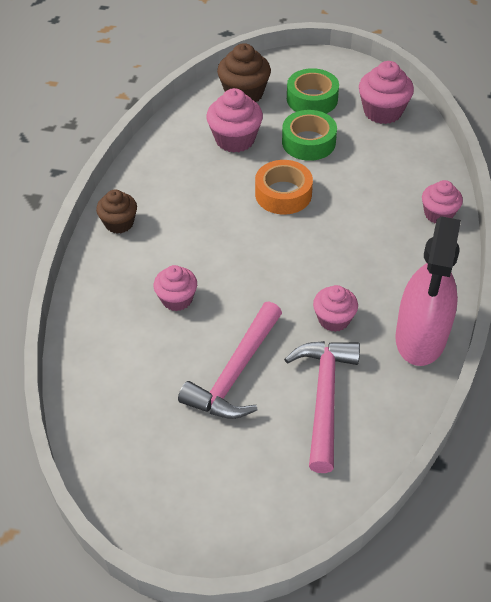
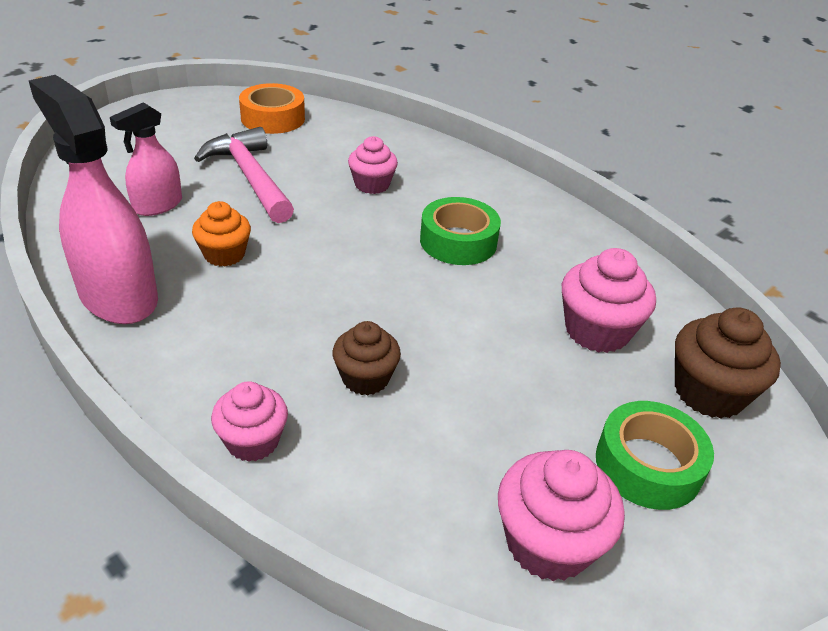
camera: 120 degrees right, 10 degrees down
(119, 223) = (513, 194): brown cupcake -> brown cupcake (365, 378)
(283, 194) = (448, 318): orange tape -> orange tape (273, 118)
(308, 142) = (535, 398): green tape -> green tape (458, 241)
(324, 397) = (157, 205): pink hammer -> pink spray bottle
(334, 319) = (224, 254): pink cupcake -> orange cupcake

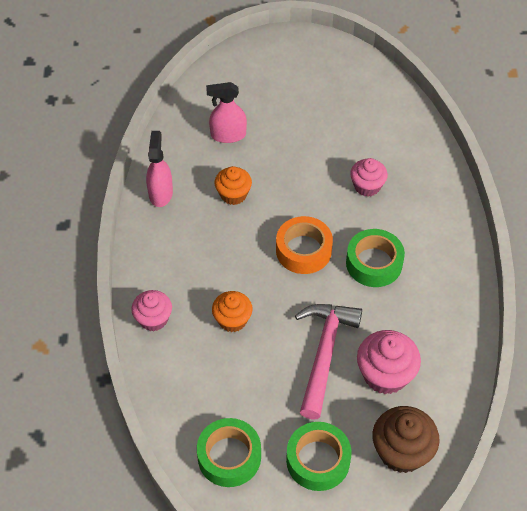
camera: 45 degrees right, 15 degrees up
(118, 296) = (161, 193): pink spray bottle -> pink spray bottle, size x0.57
(250, 177) = (298, 139): pink hammer -> pink hammer (324, 353)
(273, 118) = (359, 89): orange tape -> orange tape (303, 250)
(365, 378) = (232, 320): brown cupcake -> orange cupcake
(548, 543) = (229, 456): pink cupcake -> green tape

